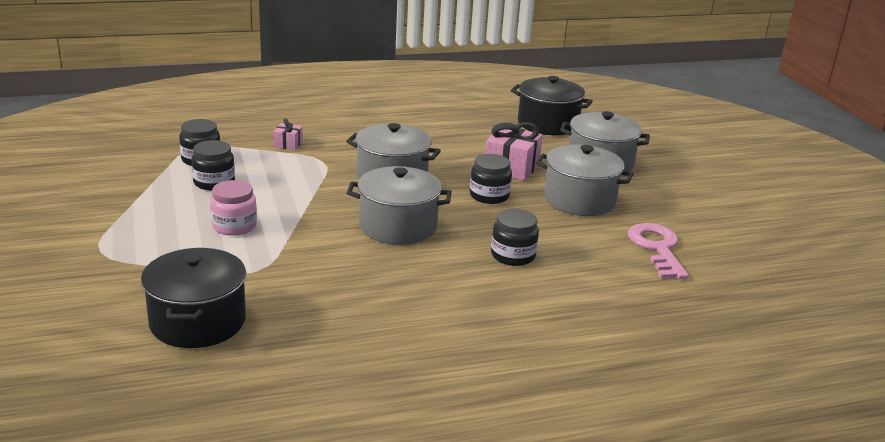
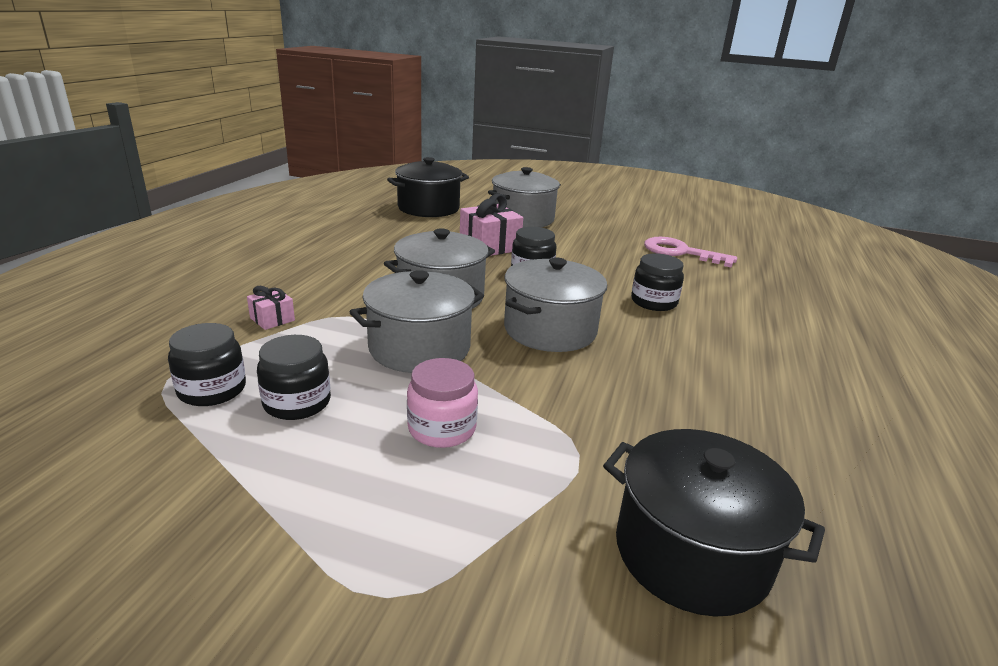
camera: 55 degrees left, 0 degrees up
(579, 200) = (578, 246): grey pot -> grey pot (419, 348)

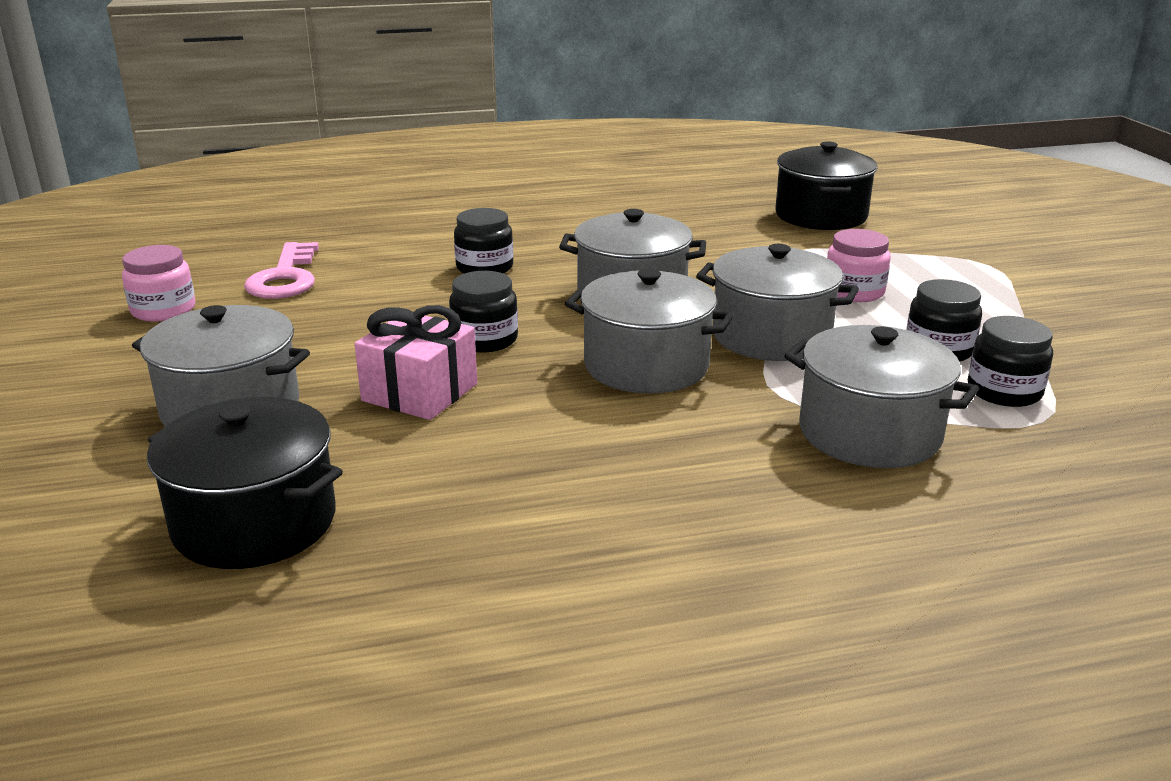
camera: 120 degrees left, 0 degrees up
(272, 319) = (869, 433): pink gift -> grey pot
(652, 225) = (163, 310): none -> pink jar

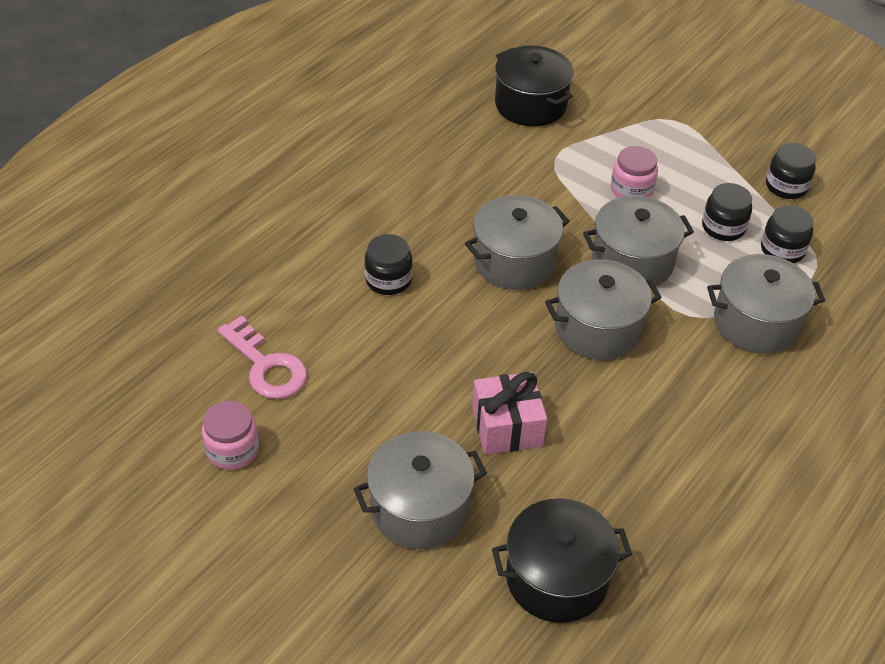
camera: 40 degrees left, 20 degrees up
(485, 340) = (482, 356): black jar -> black jar (786, 186)

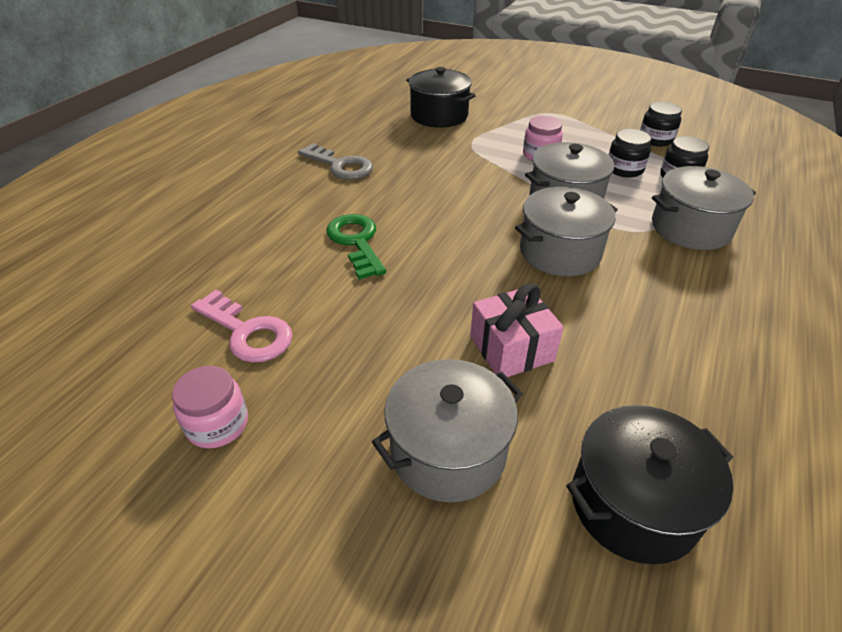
camera: 10 degrees left, 5 degrees down
(388, 280) = (356, 242): black jar -> green key
(393, 169) = (340, 165): none -> grey key
(514, 261) = (465, 213): grey pot -> none

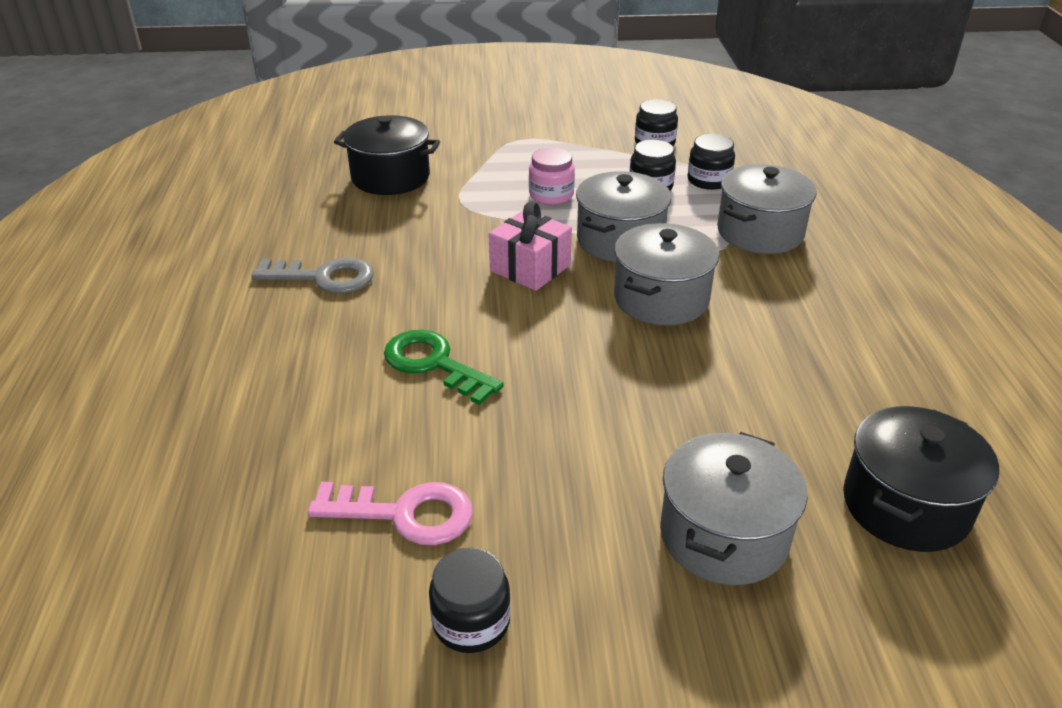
camera: 30 degrees left, 5 degrees down
(218, 424) = (471, 622): pink jar -> black jar
(511, 348) = (698, 415): pink gift -> pink gift (530, 268)

